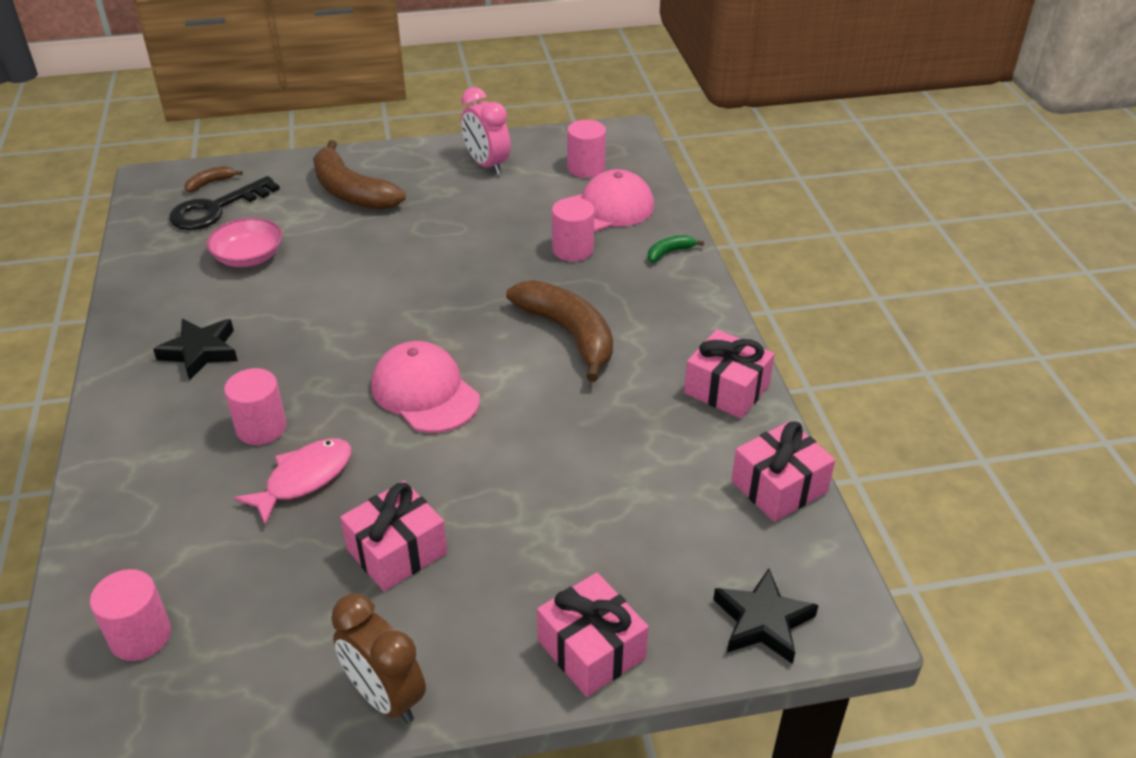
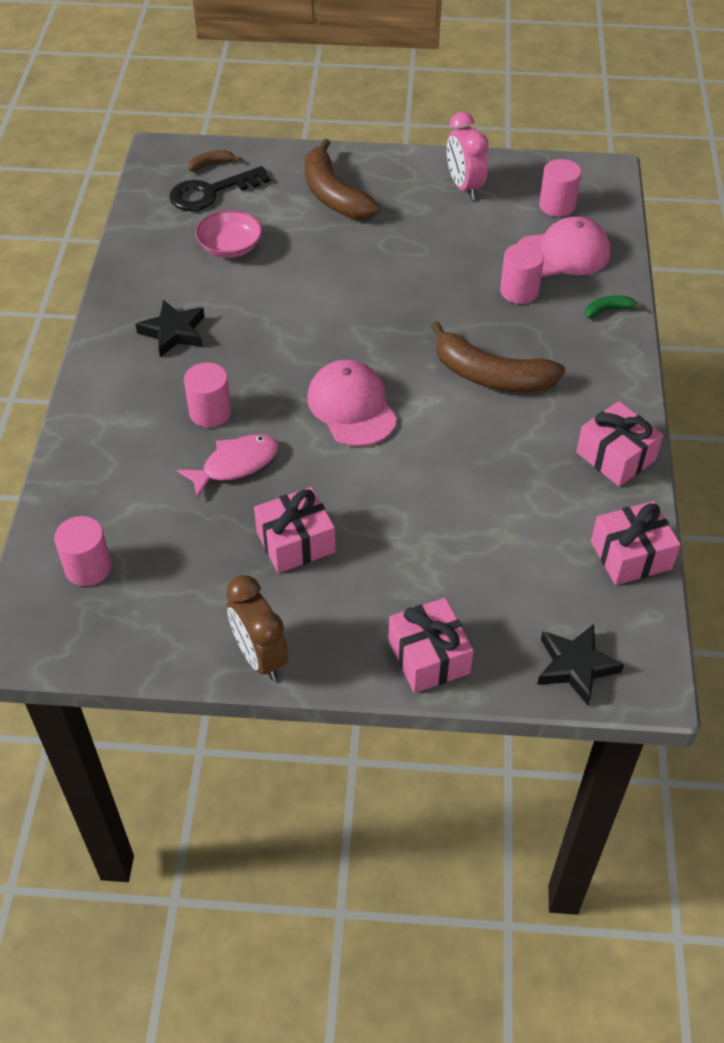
camera: 15 degrees right, 10 degrees up
(569, 334) = (491, 376): brown banana -> brown banana turned 135 degrees clockwise

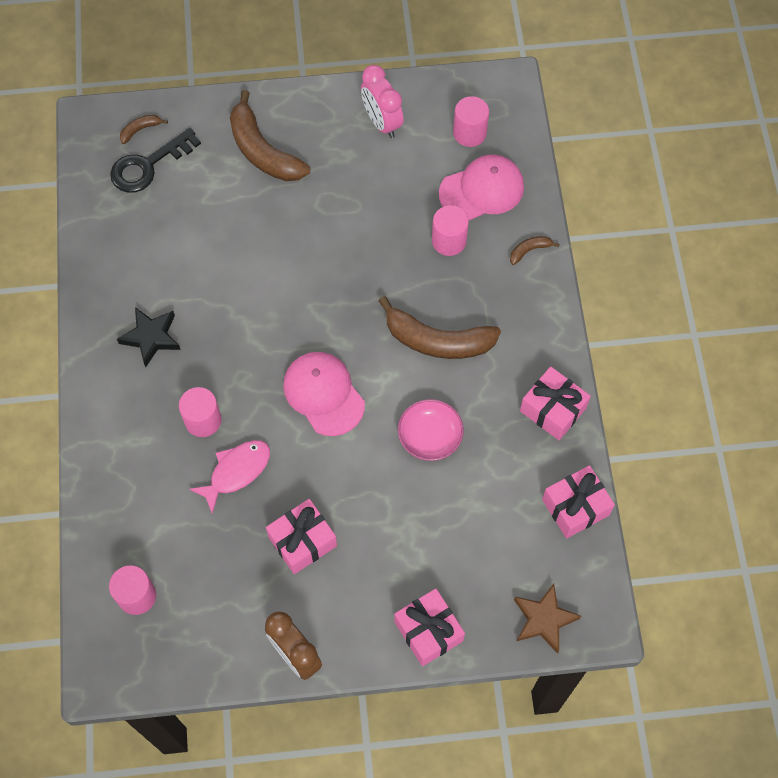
camera: 10 degrees left, 15 degrees up
(230, 247) = (180, 229): pink bowl -> pink bowl (430, 436)
(575, 666) = (543, 619): black star -> brown star
(608, 310) = (529, 250): green banana -> brown banana

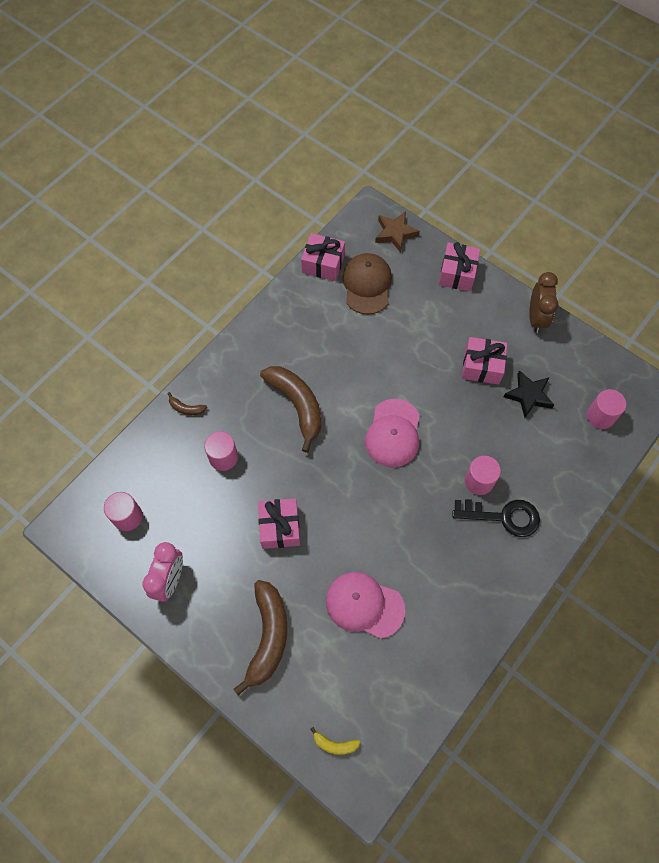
camera: 135 degrees left, 0 degrees up
(140, 130) = (334, 744): brown banana -> yellow banana
(148, 166) = (356, 705): black key -> black key (503, 516)
(151, 337) = (466, 565): black star -> black star (528, 395)
(236, 472) = (485, 434): pink fish -> none
(430, 436) = (358, 359): pink bowl -> none
(482, 190) = (167, 471): pink cap -> pink cap (364, 605)
(506, 526) = (367, 285): none -> brown cap
(552, 409) = (279, 316): pink gift -> pink gift (280, 527)

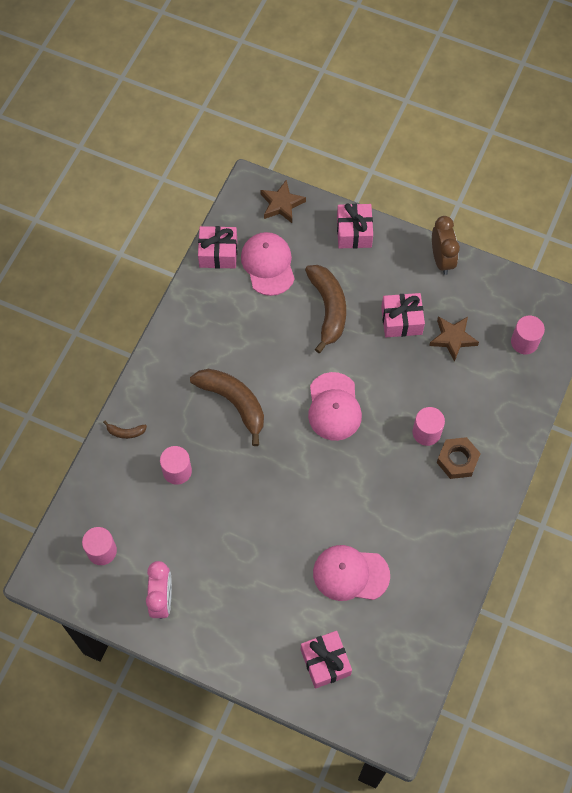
camera: 15 degrees left, 0 degrees up
(268, 636) = (270, 626): brown banana -> brown banana (328, 309)
(280, 527) = (251, 523): pink gift -> pink gift (325, 662)
(334, 744) = (357, 703): yellow banana -> none
(367, 285) = (268, 264): brown cap -> pink cap
(503, 516) = (457, 460): black key -> brown nut
(528, 395) = (453, 338): black star -> brown star

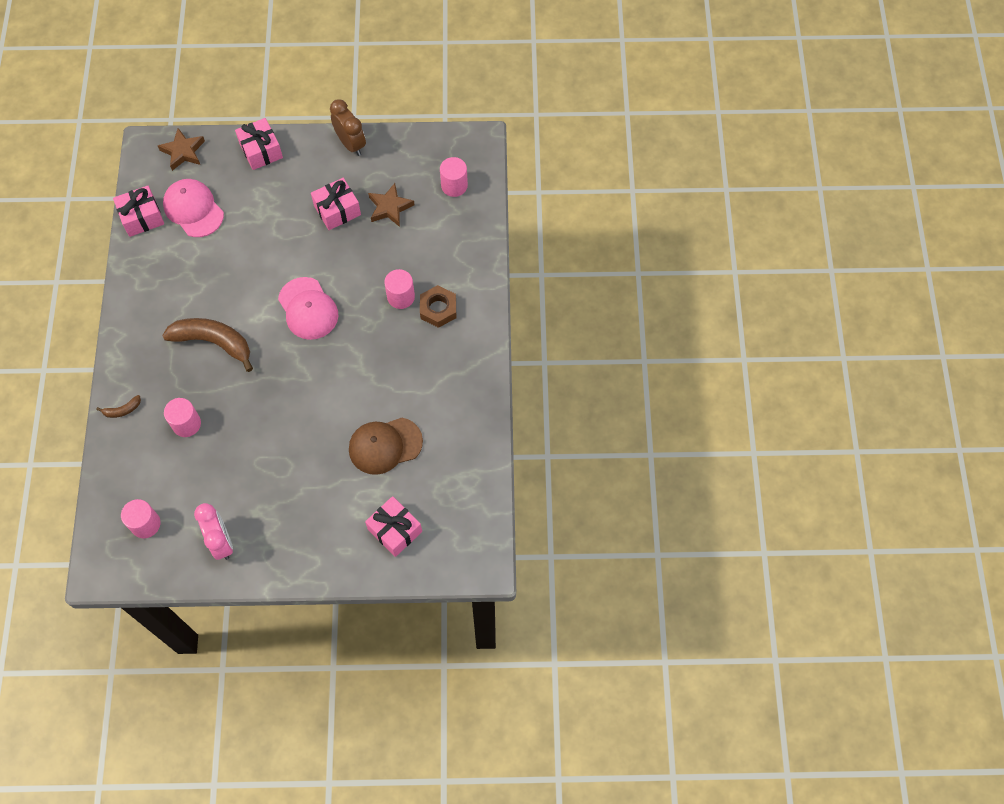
camera: 25 degrees left, 0 degrees up
(328, 309) = (266, 226): brown banana -> none
(350, 574) = (385, 445): pink cap -> brown cap

